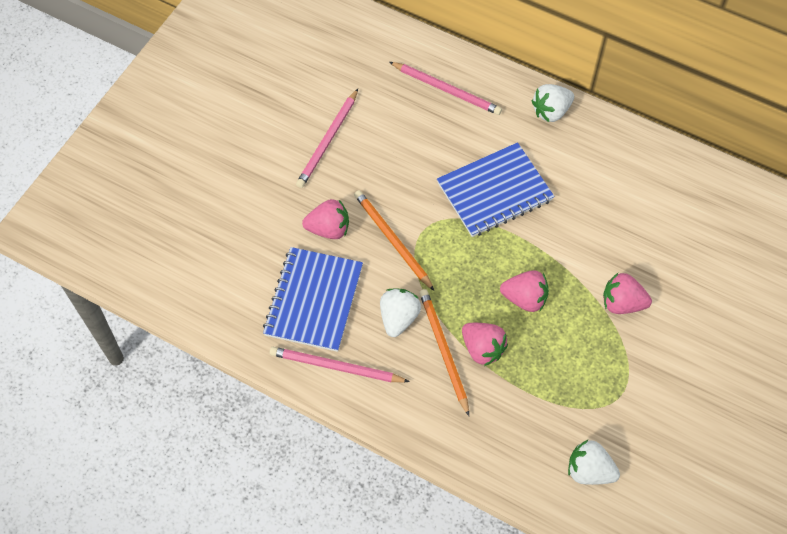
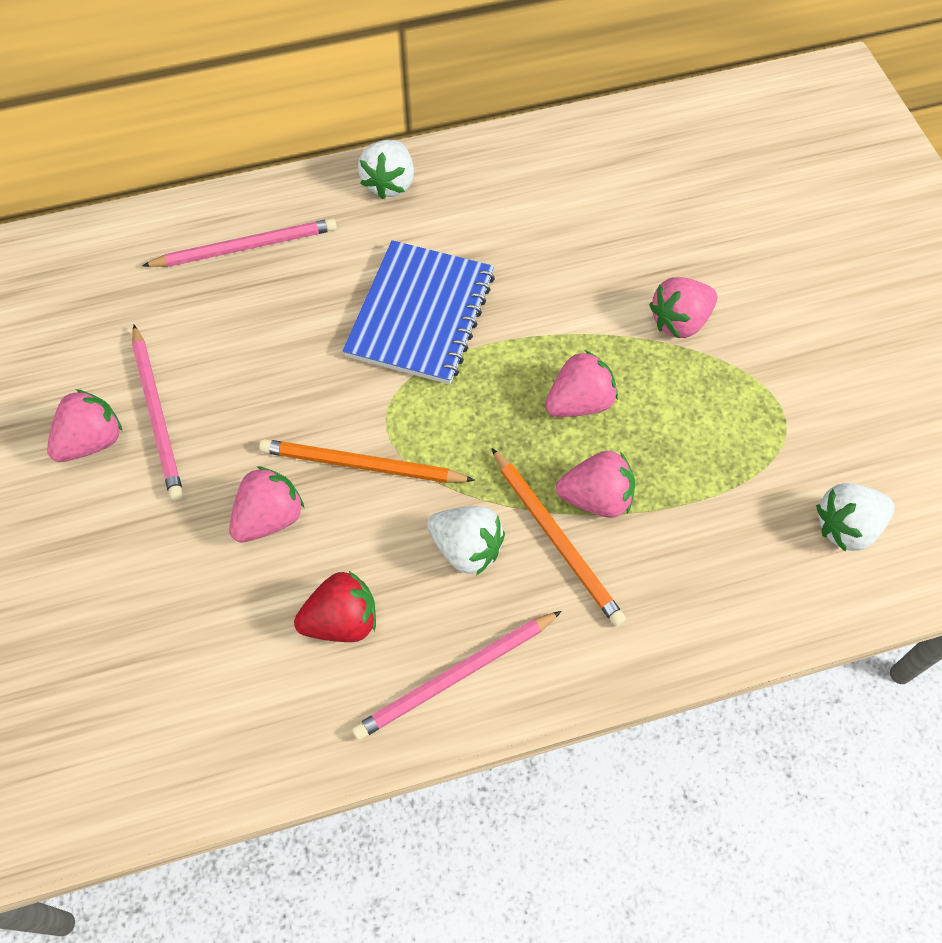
camera: 45 degrees left, 0 degrees up
(289, 130) = (92, 441): none -> pink strawberry
(313, 300) = (342, 621): blue notebook -> red strawberry
(398, 318) = (466, 549): white strawberry -> white strawberry turned 150 degrees clockwise
(443, 350) = (556, 539): orange pencil -> orange pencil turned 150 degrees counterclockwise

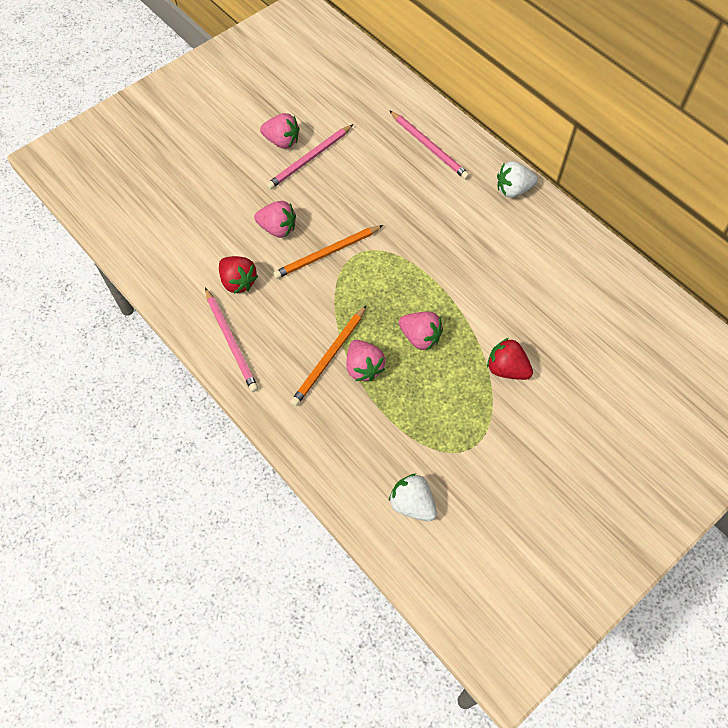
camera: 65 degrees right, 0 degrees up
(361, 465) = (327, 253): orange pencil -> orange pencil turned 105 degrees counterclockwise
(421, 315) = (433, 241): blue notebook -> none
(455, 677) = (231, 341): pink pencil -> pink pencil turned 150 degrees counterclockwise
(466, 549) = (303, 319): white strawberry -> none
(680, 321) = (506, 369): pink strawberry -> red strawberry

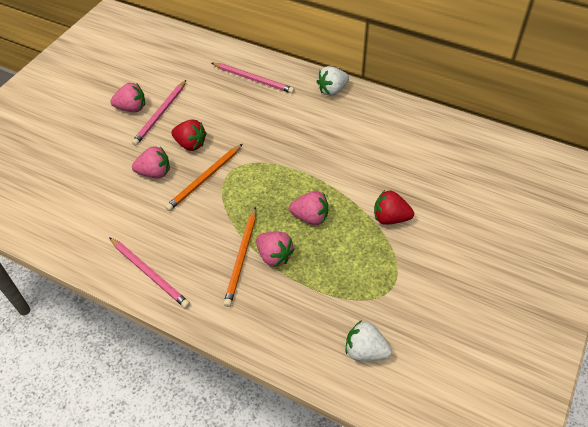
camera: 20 degrees left, 10 degrees down
(238, 282) = (137, 224): red strawberry -> red strawberry (190, 144)

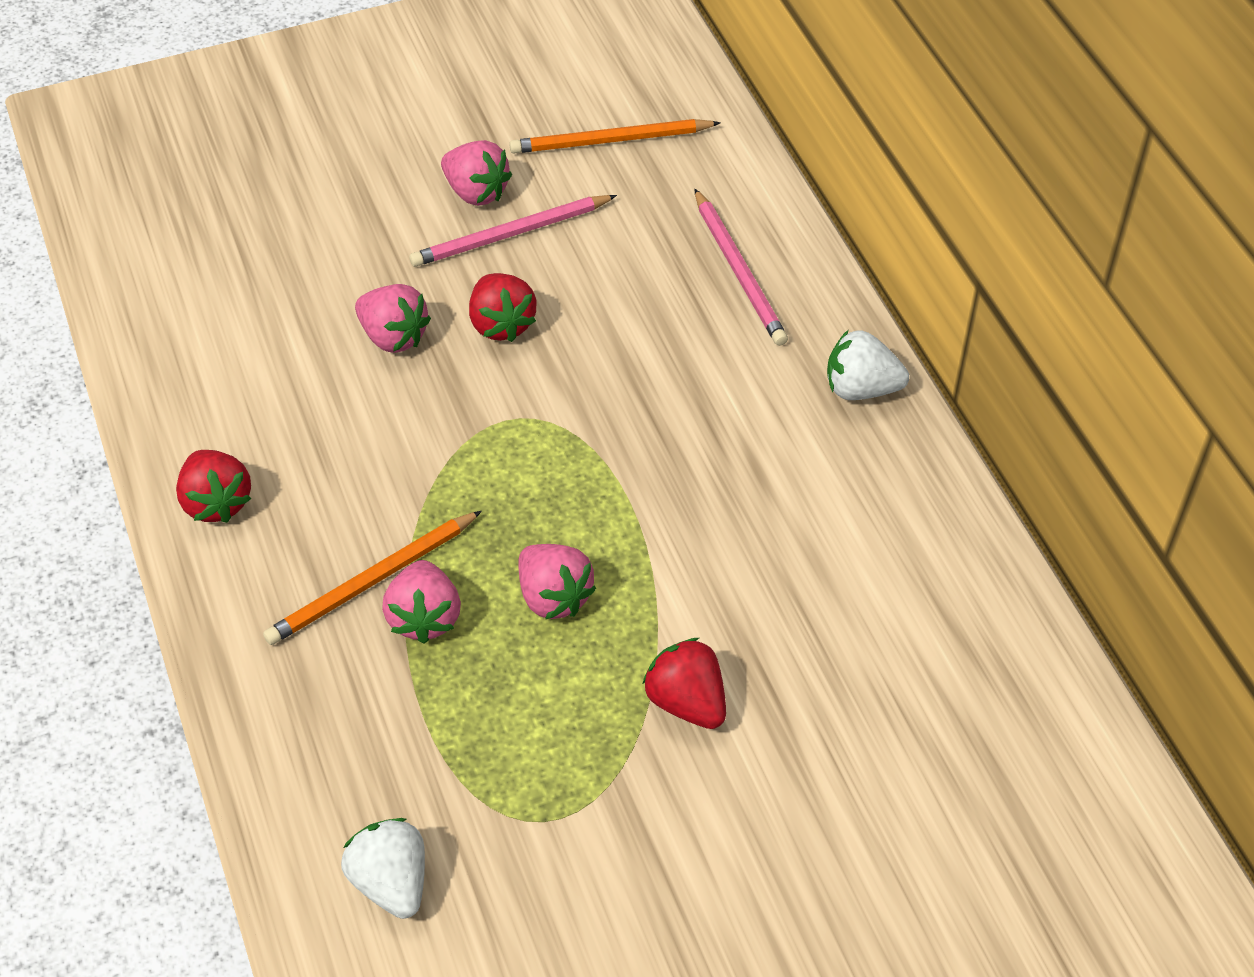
camera: 40 degrees right, 0 degrees up
(149, 274) = (216, 502): pink pencil -> red strawberry
(205, 179) = (458, 403): orange pencil -> orange pencil (610, 141)

